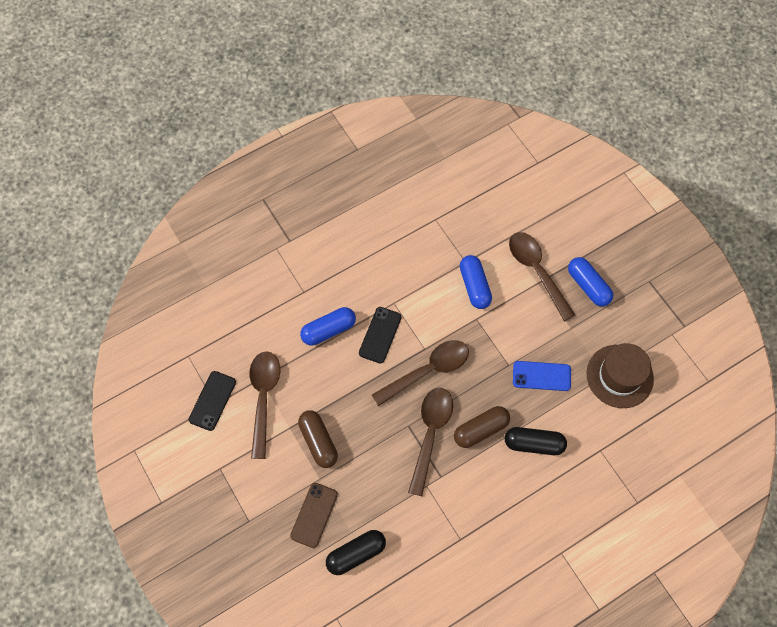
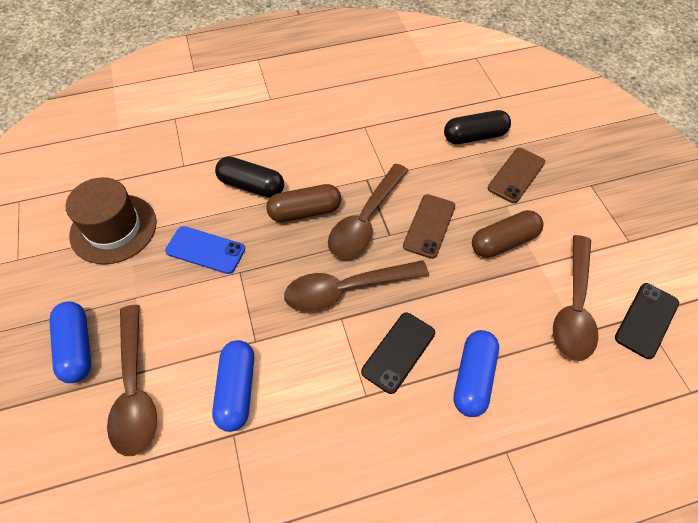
camera: 165 degrees left, 10 degrees down
(318, 441) = (504, 242): brown capsule -> brown capsule turned 75 degrees clockwise
(328, 330) = (473, 378): blue capsule -> blue capsule turned 60 degrees counterclockwise
(379, 441) = (429, 226): none -> brown phone

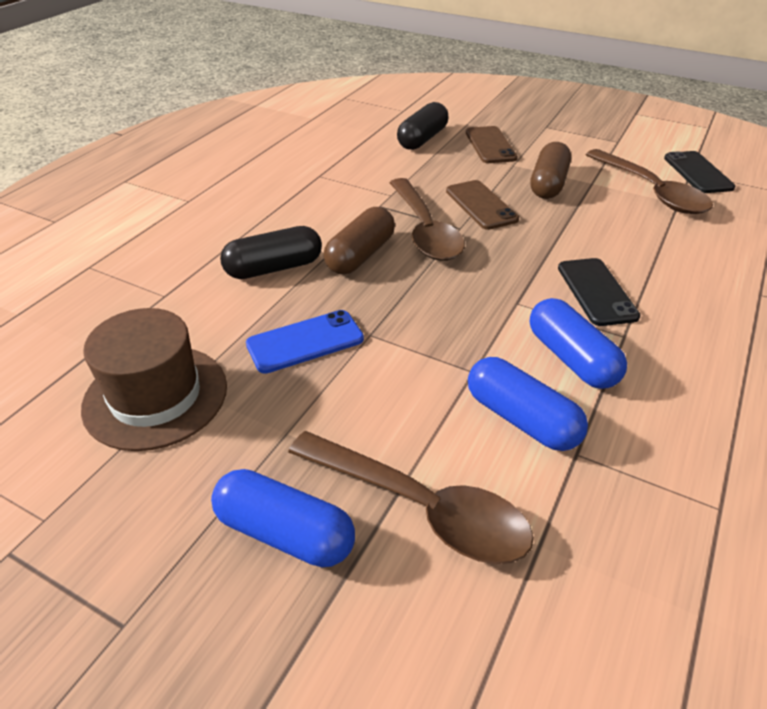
camera: 45 degrees left, 15 degrees down
(346, 289) = (488, 282): brown spoon -> none
(473, 378) = (669, 269): blue capsule -> blue capsule (571, 358)

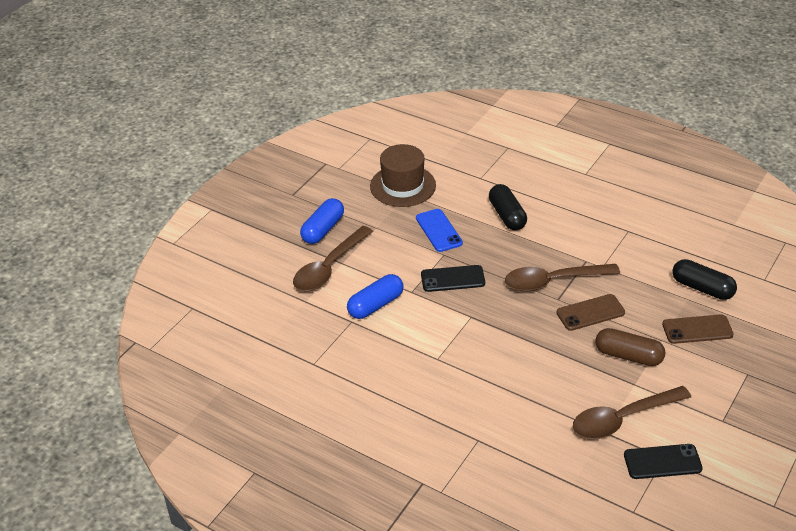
camera: 95 degrees right, 0 degrees up
(360, 255) = (521, 251): brown capsule -> none
(571, 358) = (419, 331): blue capsule -> none
(596, 292) = (481, 355): black phone -> black phone (453, 279)

